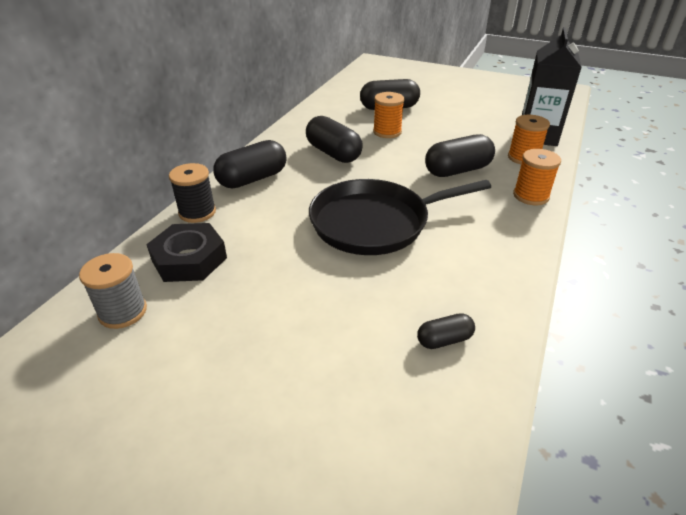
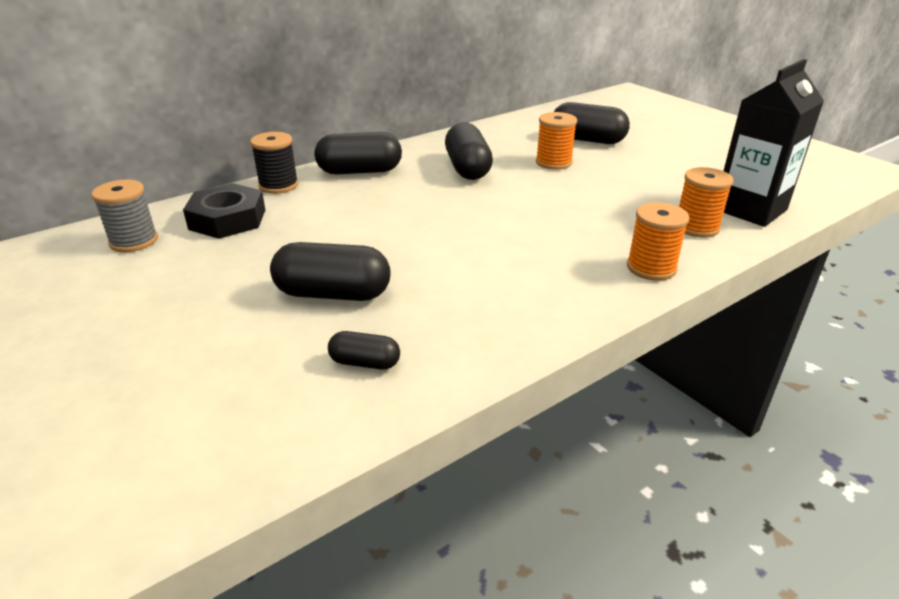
camera: 30 degrees right, 5 degrees down
(375, 222) = (430, 240): black pan -> none
(457, 170) = (589, 218): black capsule -> black capsule (333, 294)

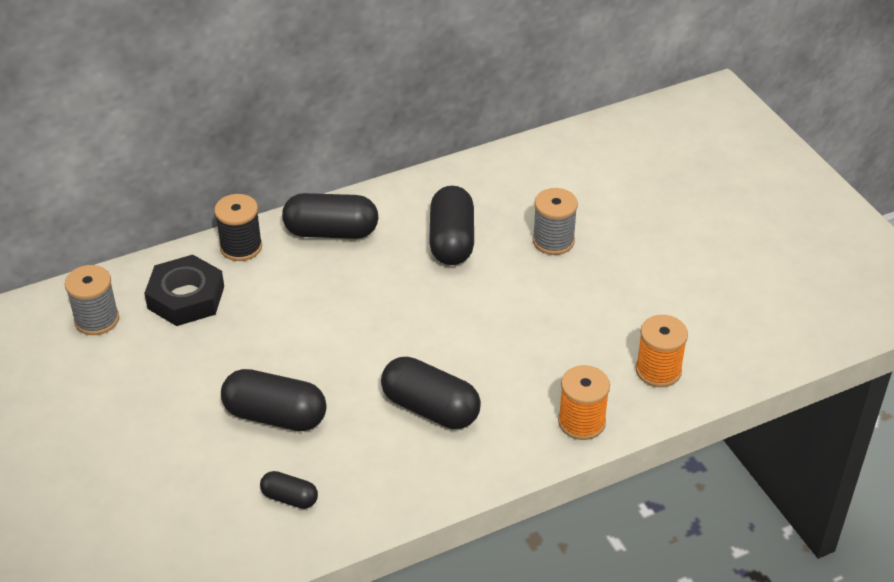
camera: 10 degrees right, 10 degrees up
(553, 162) = (553, 241): orange spool -> grey spool
(587, 140) = (611, 201): black capsule -> black capsule (430, 408)
(750, 209) = (732, 350): black carton -> none

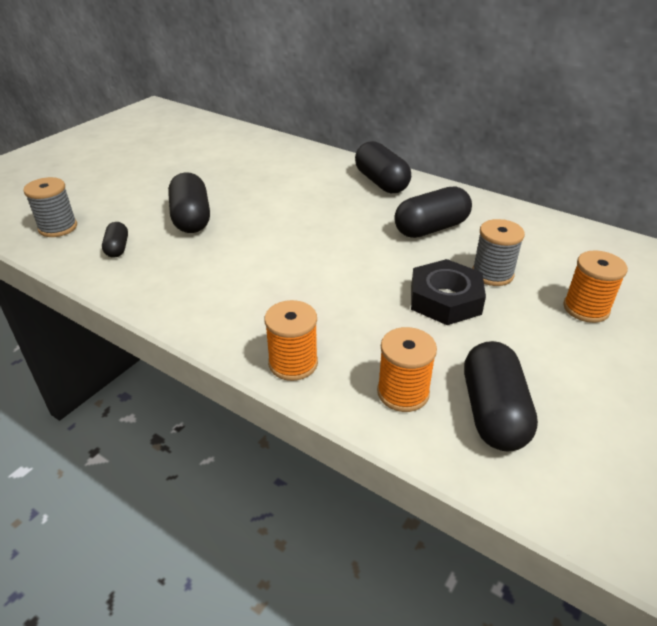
camera: 60 degrees right, 5 degrees down
(97, 320) = (227, 142): grey spool -> grey spool (58, 227)
(186, 297) = (270, 158): black nut -> black nut (445, 299)
(241, 247) = (331, 160): black spool -> none
(430, 408) = (246, 277): black capsule -> black capsule (493, 412)
(636, 215) = (586, 308): none -> orange spool

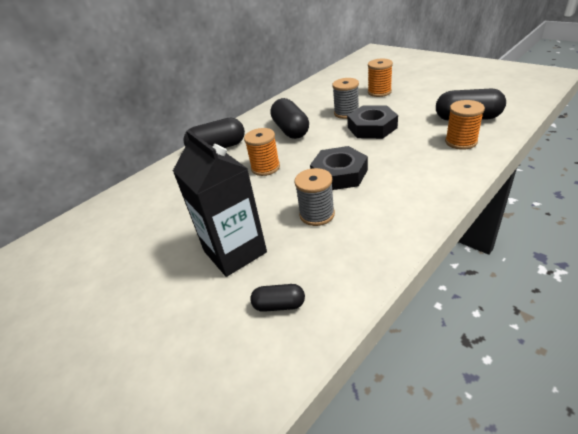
camera: 75 degrees left, 0 degrees up
(58, 227) = (213, 382): grey spool -> grey spool (317, 214)
(191, 218) = (235, 252): black capsule -> black carton
(293, 363) = (445, 180): orange spool -> orange spool (265, 167)
(317, 272) = (339, 174): none -> black nut

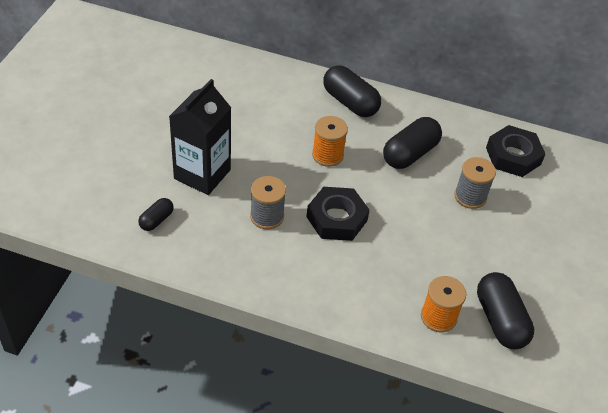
camera: 55 degrees right, 10 degrees up
(279, 305) = (156, 220): black capsule -> black capsule turned 60 degrees clockwise
(372, 127) = (442, 228): black nut -> black nut (513, 156)
(379, 92) = (542, 219): orange spool -> none

